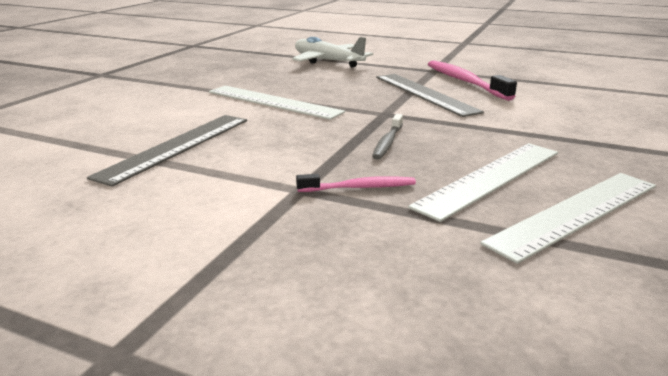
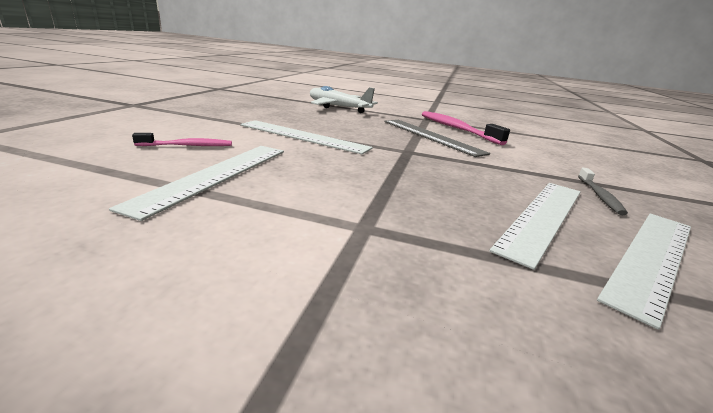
camera: 10 degrees left, 0 degrees up
(177, 146) = (216, 175): grey ruler -> white ruler
(359, 187) = (425, 226): pink toothbrush -> pink toothbrush (188, 146)
(387, 142) = (425, 178): grey toothbrush -> grey toothbrush (599, 196)

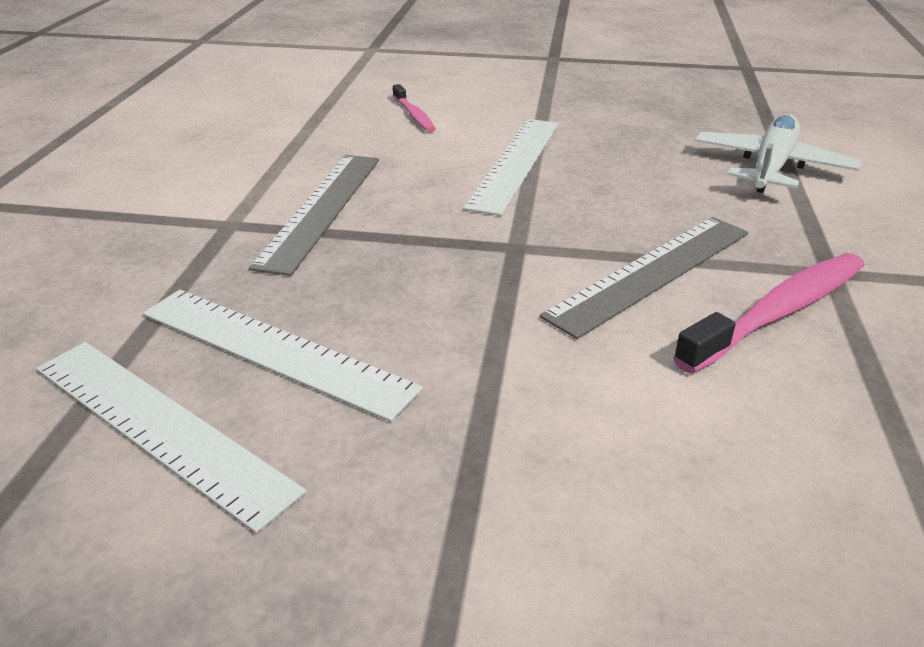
camera: 85 degrees right, 10 degrees up
(216, 175) = (333, 144): white ruler -> none
(347, 189) = (321, 209): none -> grey ruler
(599, 196) = (387, 449): grey toothbrush -> none

